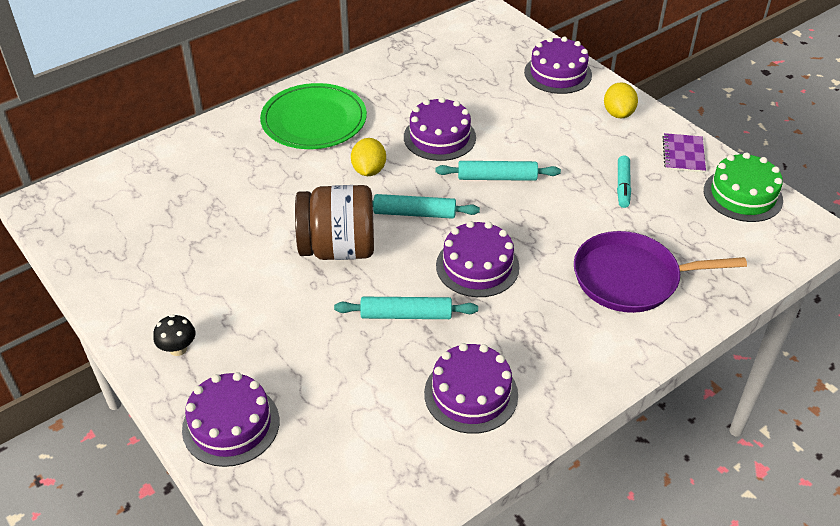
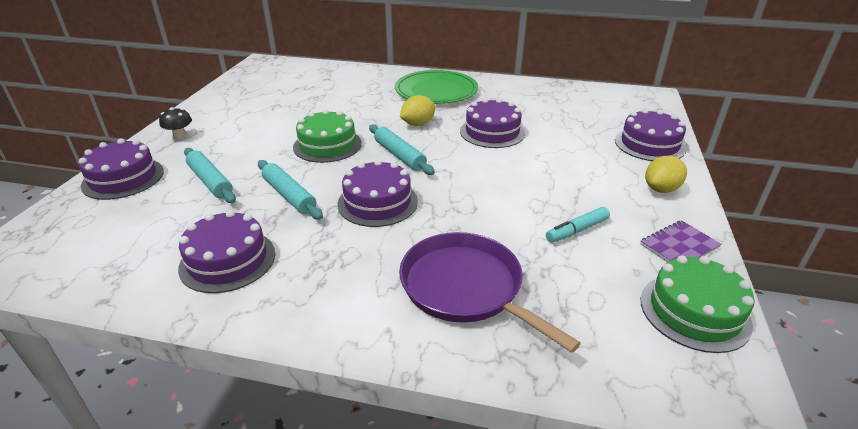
camera: 50 degrees right, 10 degrees down
(338, 248) = (327, 145): brown jar -> green cake
(497, 177) = (487, 169): turquoise rolling pin -> turquoise rolling pin (210, 181)

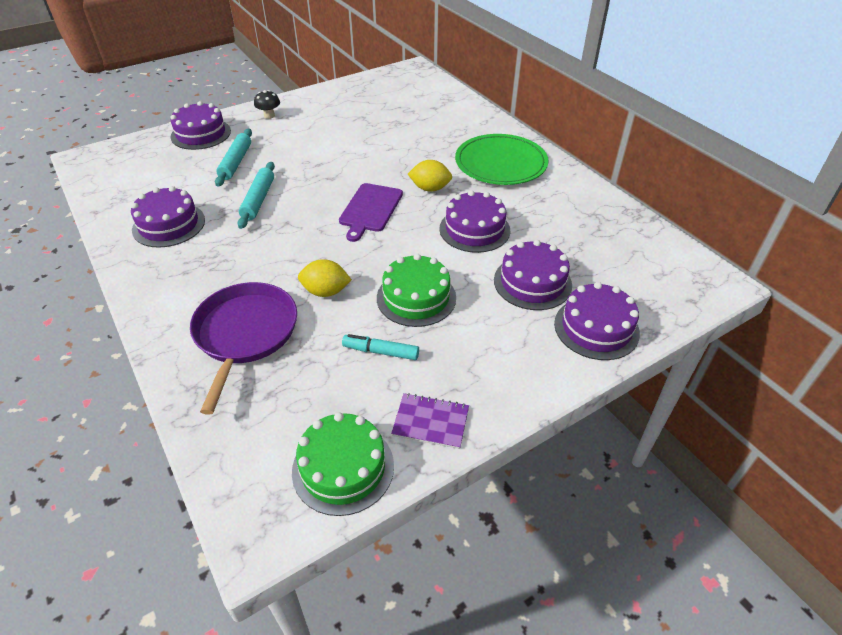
camera: 45 degrees right, 10 degrees up
(327, 145) = (339, 172): green cake -> green cake (416, 297)
(377, 202) = (296, 238): purple cake -> purple cake (532, 282)
(399, 155) = (370, 209): turquoise rolling pin -> purple cutting board
(661, 189) = (516, 372): yellow lemon -> yellow lemon (326, 291)

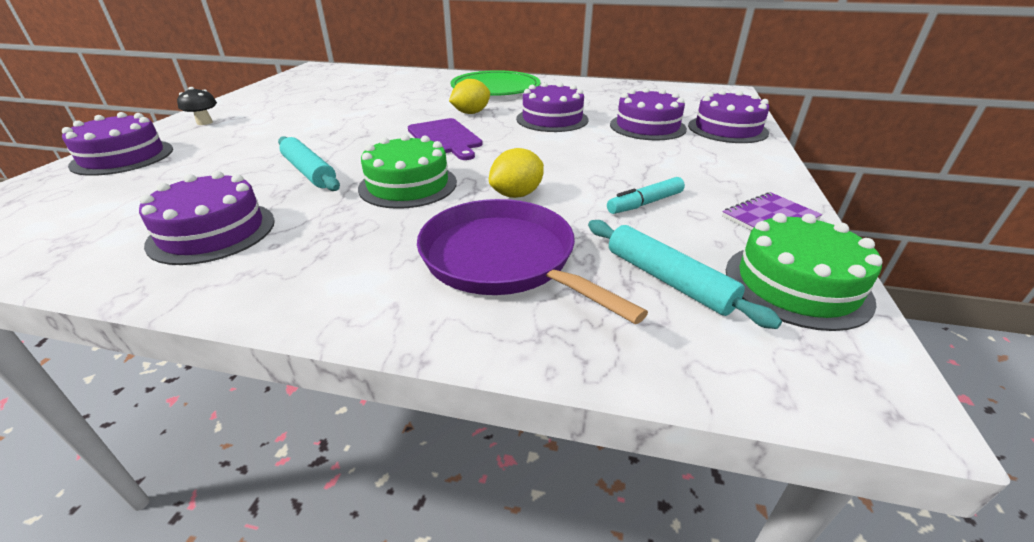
camera: 45 degrees left, 10 degrees down
(236, 162) = (222, 159): turquoise rolling pin -> turquoise rolling pin (668, 280)
(416, 297) = (596, 164): green cake -> green cake (408, 185)

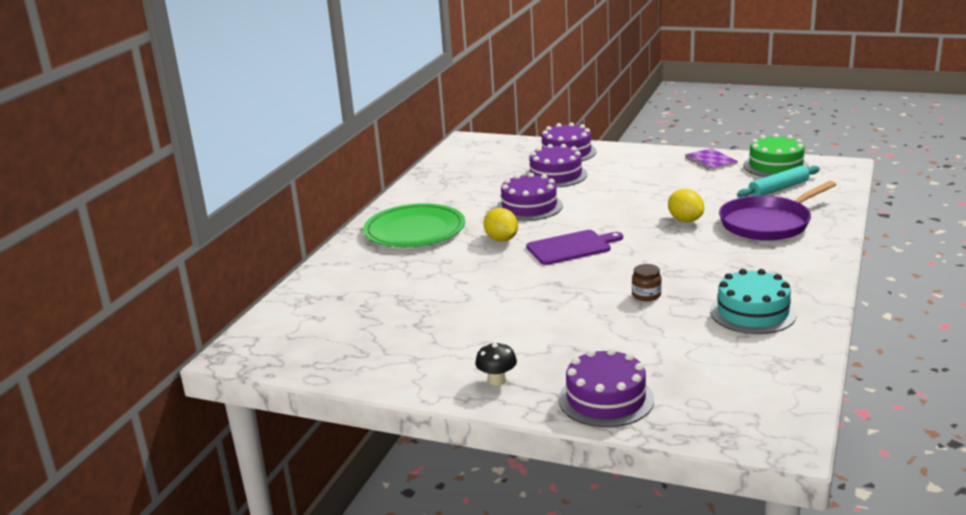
camera: 80 degrees left, 10 degrees down
(212, 232) = (752, 312): purple cake -> turquoise cake
(309, 172) = (646, 295): turquoise rolling pin -> brown jar
(408, 185) = (671, 255): green cake -> none
(645, 203) = (695, 187): turquoise marker -> none

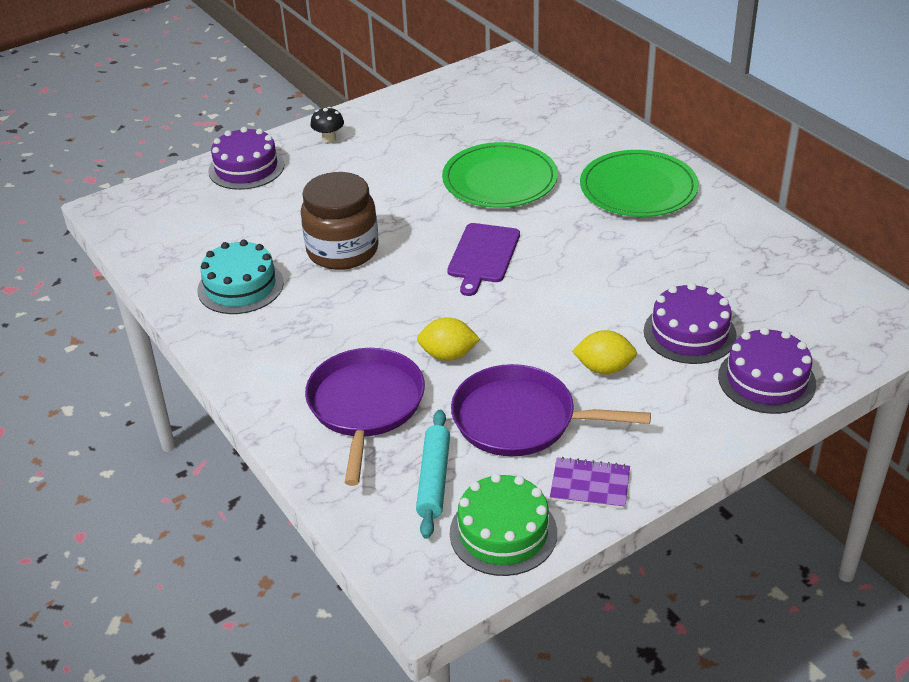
camera: 125 degrees right, 15 degrees up
(465, 277) = (500, 180): none -> green plate
(501, 239) = (553, 226): yellow lemon -> yellow lemon (604, 368)
(529, 207) = (614, 274): purple cake -> none
(646, 295) = (342, 250): brown jar -> brown jar, size x2.43
(698, 187) = (520, 419): none -> purple pan

